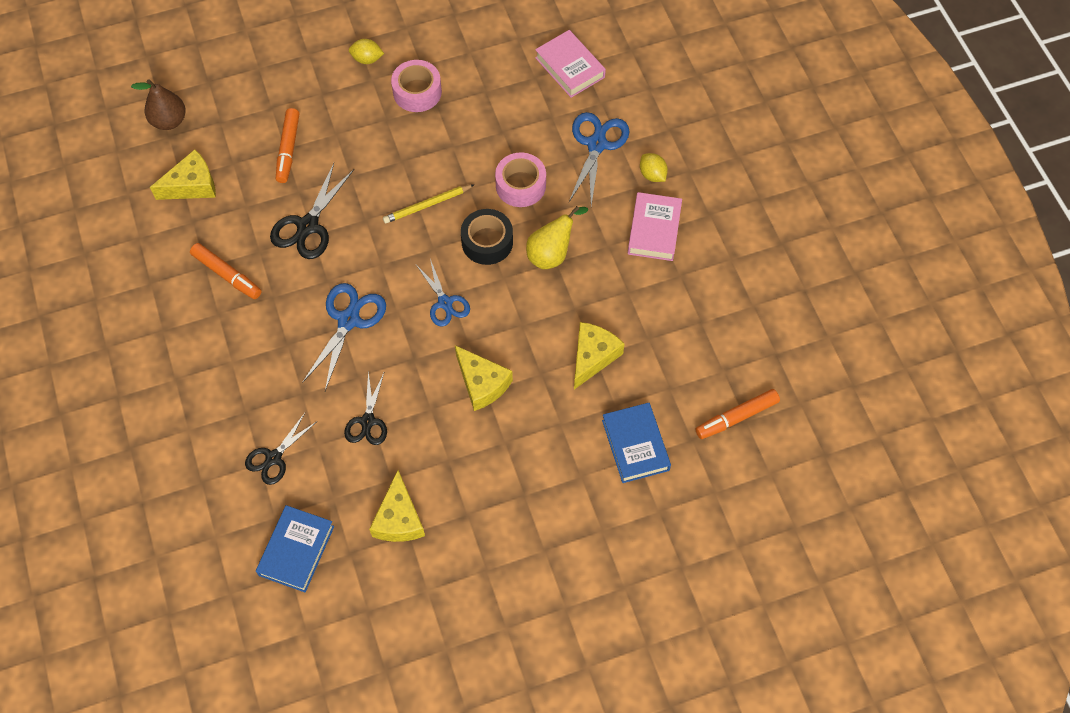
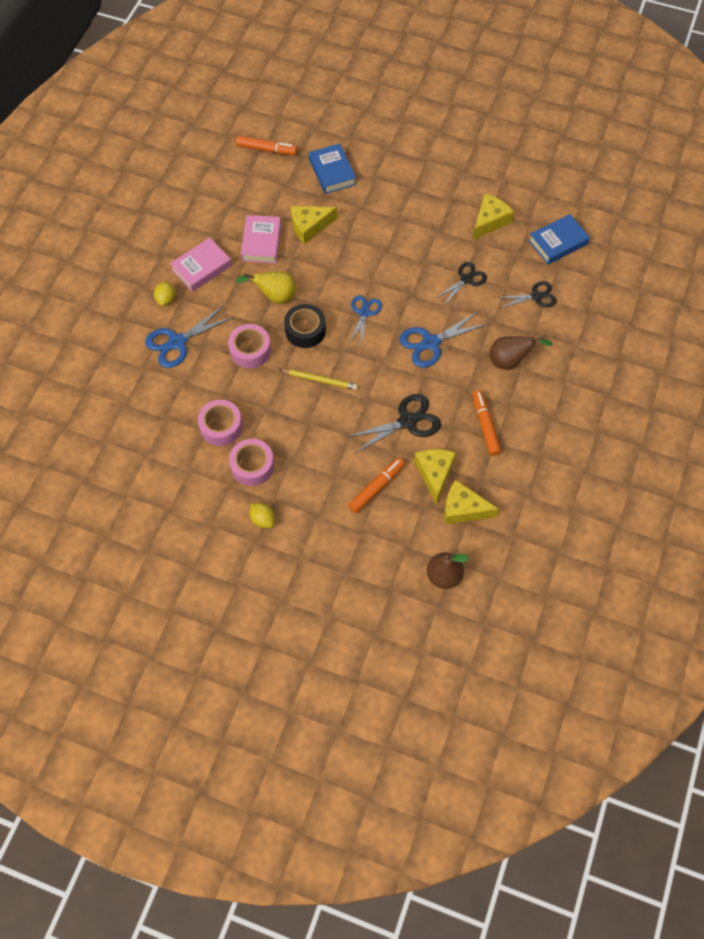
camera: 140 degrees left, 0 degrees up
(250, 360) = (510, 361): none -> brown pear
(478, 103) = (221, 426): none -> pink tape
(482, 383) = (384, 255): yellow cheese -> yellow cheese (434, 474)
(570, 67) = (136, 407): pink book -> pink book (261, 242)
(635, 445) = (332, 172): blue book -> blue book turned 45 degrees counterclockwise

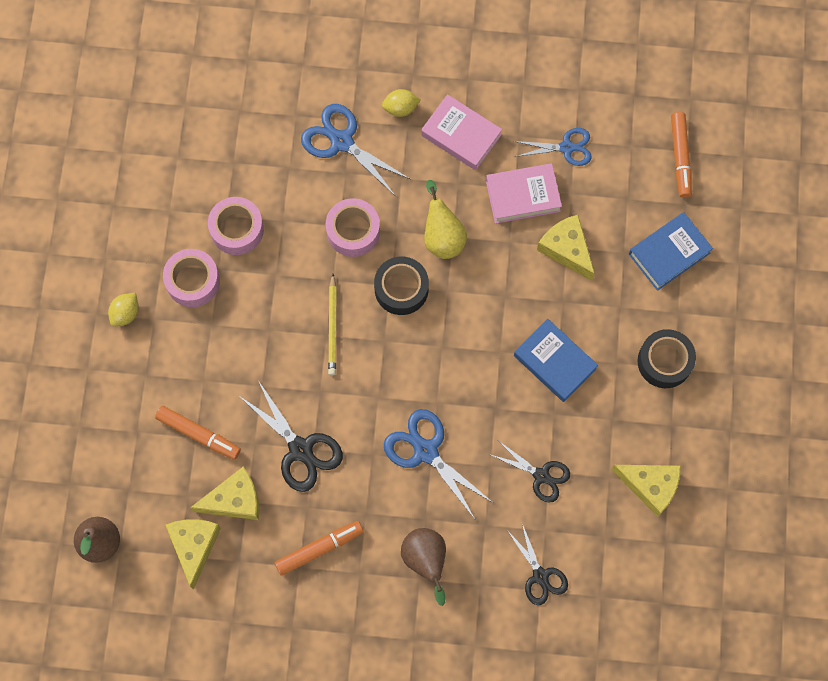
camera: 75 degrees right, 10 degrees up
(364, 313) = (449, 355): blue scissors -> blue scissors (566, 147)
(406, 193) = (664, 361): none -> black tape
(558, 242) = (642, 589): blue book -> blue book (554, 362)

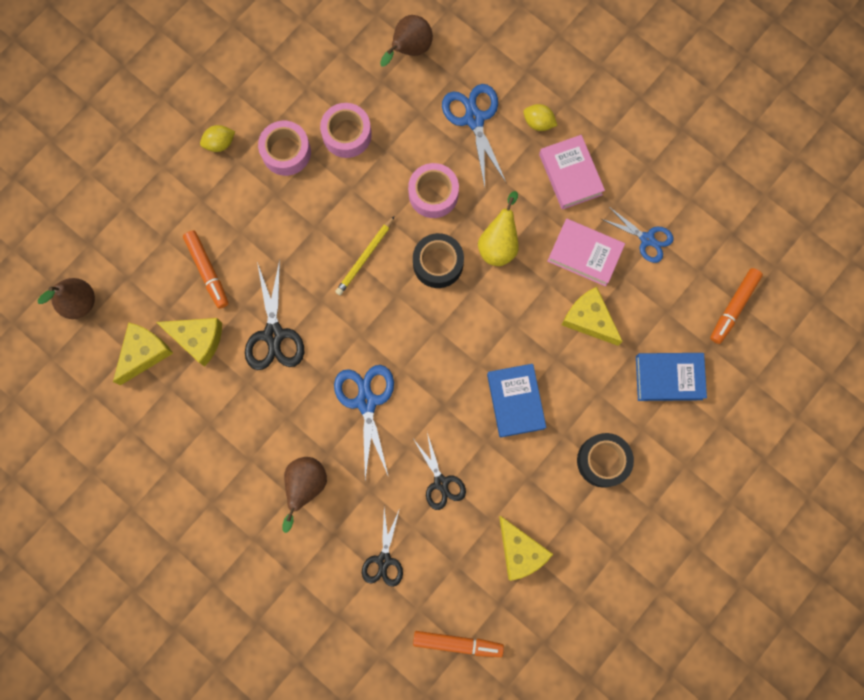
camera: 35 degrees right, 5 degrees up
(239, 118) = (409, 50): none -> brown pear
(319, 549) = (233, 420): orange marker -> orange marker (457, 643)
(566, 249) = (589, 319): yellow cheese -> yellow cheese turned 45 degrees counterclockwise

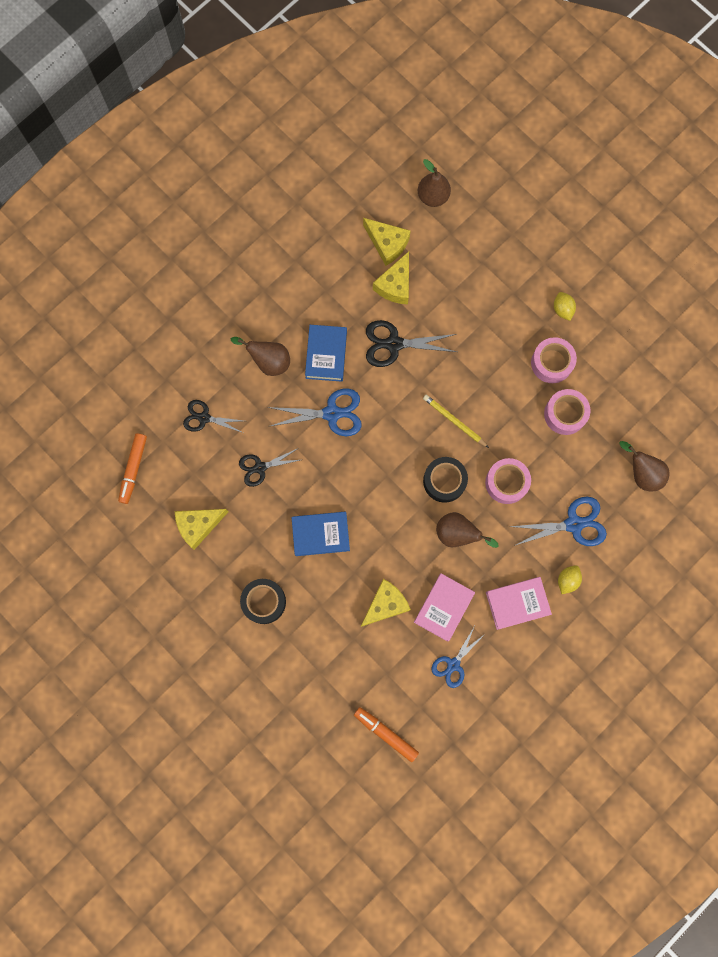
camera: 95 degrees right, 0 degrees up
(207, 271) = (451, 295): orange marker -> none
(499, 244) = (457, 534): yellow pear -> brown pear
(669, 377) = (329, 667): blue book -> blue book (326, 354)

